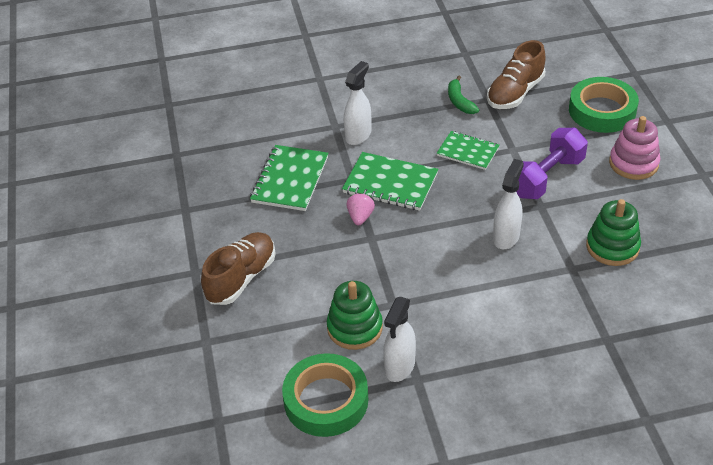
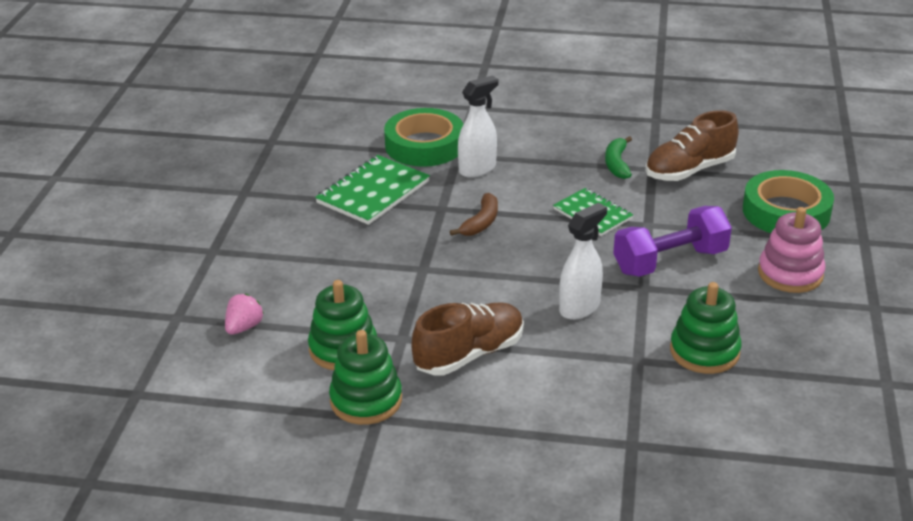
camera: 20 degrees right, 10 degrees down
(241, 278) = (256, 269): brown shoe -> brown shoe (469, 354)
(326, 400) = (262, 408): green tape -> green tape (424, 145)
(360, 217) = (425, 246): pink strawberry -> pink strawberry (244, 327)
(390, 183) = (481, 222): green notebook -> brown banana
(399, 367) = (366, 400): white spray bottle -> green stacking toy

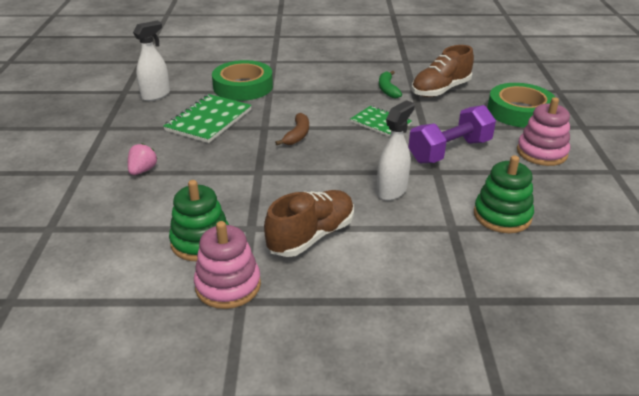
camera: 10 degrees left, 0 degrees up
(244, 327) = (110, 231): pink strawberry -> pink strawberry (143, 170)
(366, 400) = (228, 285): green stacking toy -> pink stacking toy
(477, 169) = (286, 99): white spray bottle -> white spray bottle (156, 95)

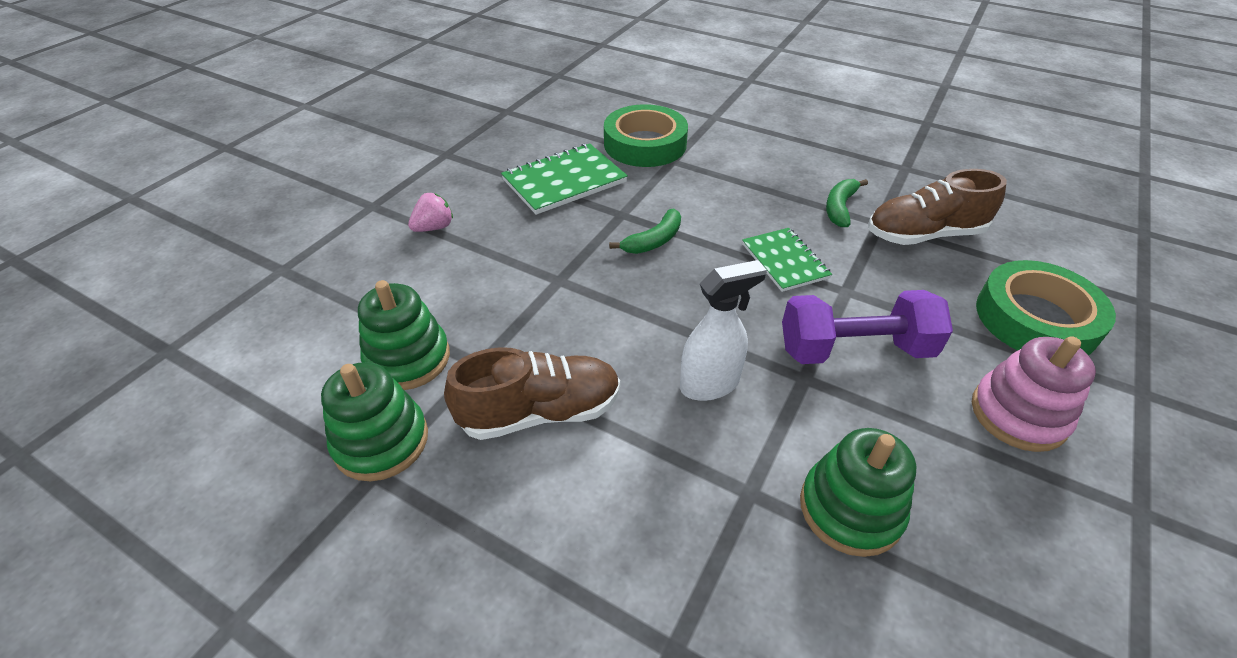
camera: 30 degrees right, 10 degrees up
(156, 95) = (535, 126): white spray bottle -> none
(228, 285) = (381, 441): pink stacking toy -> green stacking toy
(297, 135) = (653, 241): brown banana -> green banana

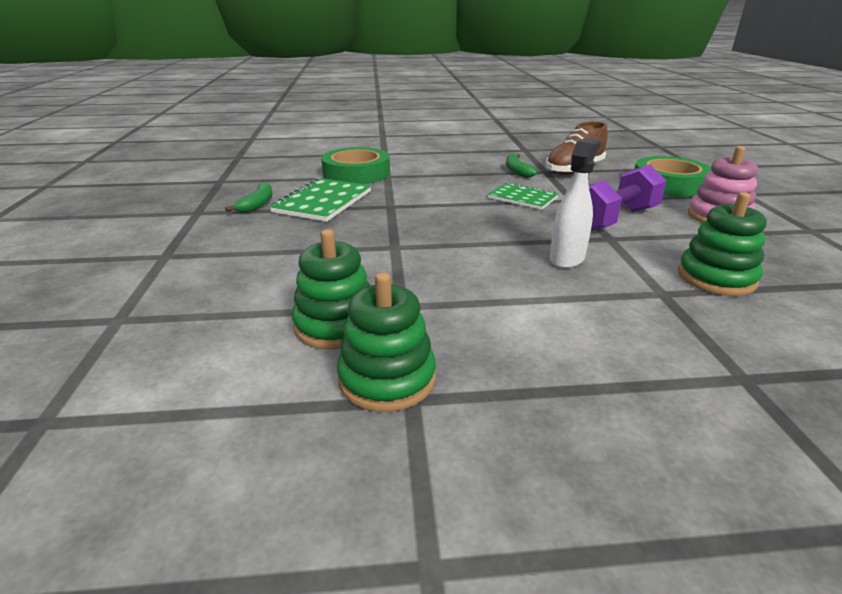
camera: 35 degrees left, 15 degrees down
(434, 227) = (247, 251): pink strawberry -> none
(540, 412) = (486, 311): brown shoe -> none
(653, 241) = (431, 211): green banana -> green banana (257, 204)

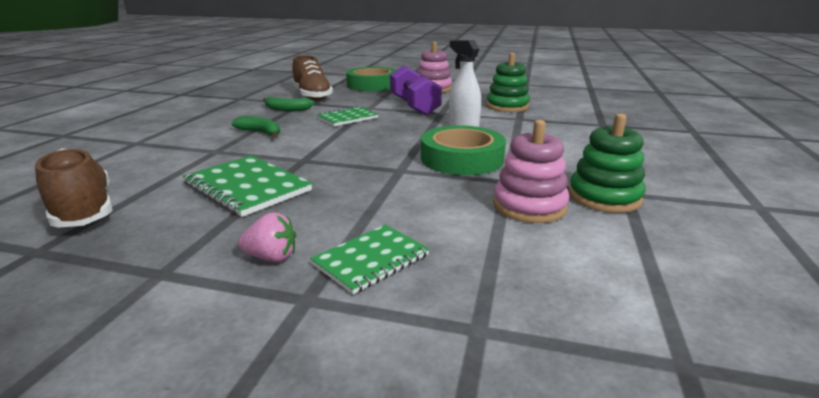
camera: 70 degrees left, 5 degrees down
(215, 266) = (371, 260): none -> green notebook
(217, 234) = (272, 257): none -> pink strawberry
(257, 204) = (196, 225): green banana -> green banana (260, 132)
(270, 174) = (84, 210): none -> brown shoe
(336, 325) = (529, 206): green stacking toy -> pink stacking toy
(356, 173) = (180, 162): green tape -> green tape (462, 158)

